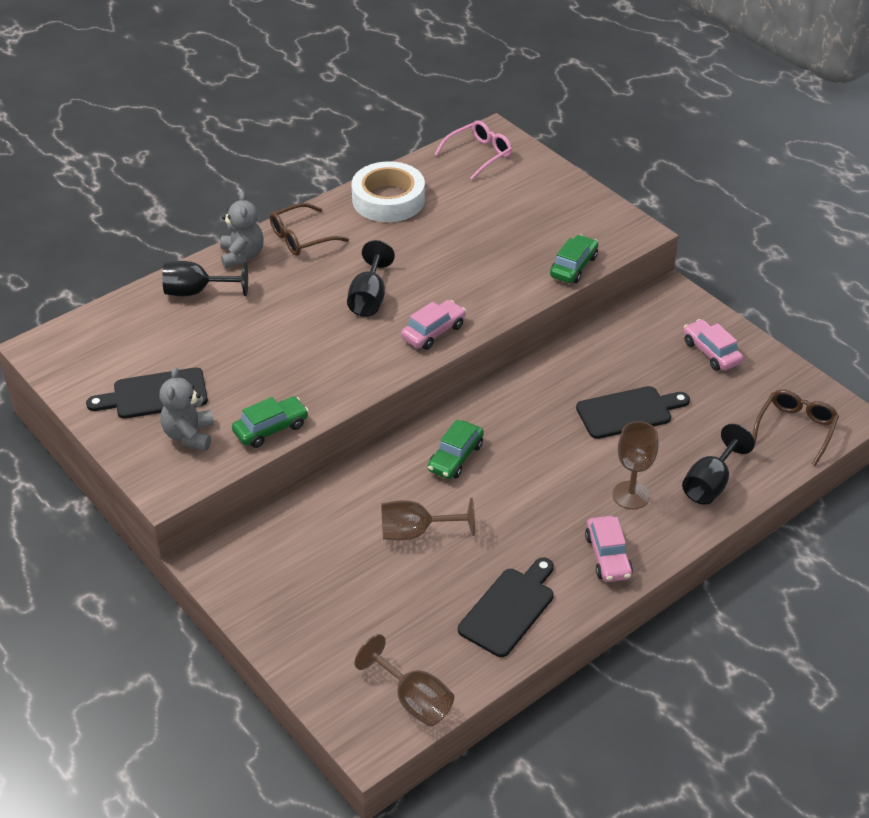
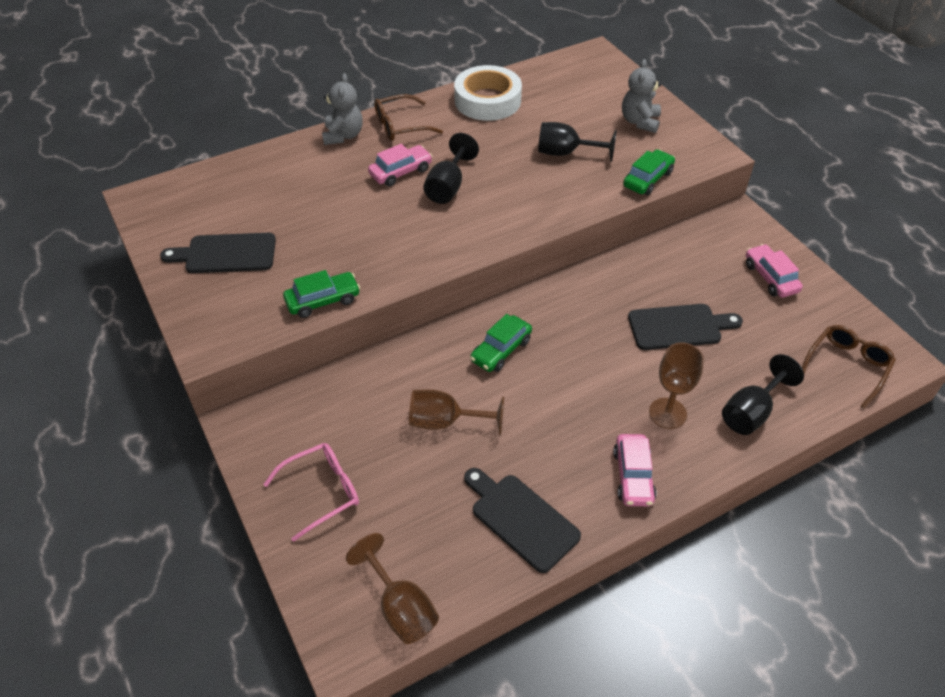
camera: 10 degrees right, 5 degrees up
(189, 435) = (245, 297): grey teddy bear -> grey teddy bear (640, 122)
(196, 292) = (293, 163): black goblet -> black goblet (565, 153)
(433, 332) = (500, 225): pink car -> pink car (400, 172)
(479, 154) = (579, 70): pink glasses -> pink glasses (322, 491)
(509, 608) = (521, 519): black cutting board -> black cutting board turned 90 degrees counterclockwise

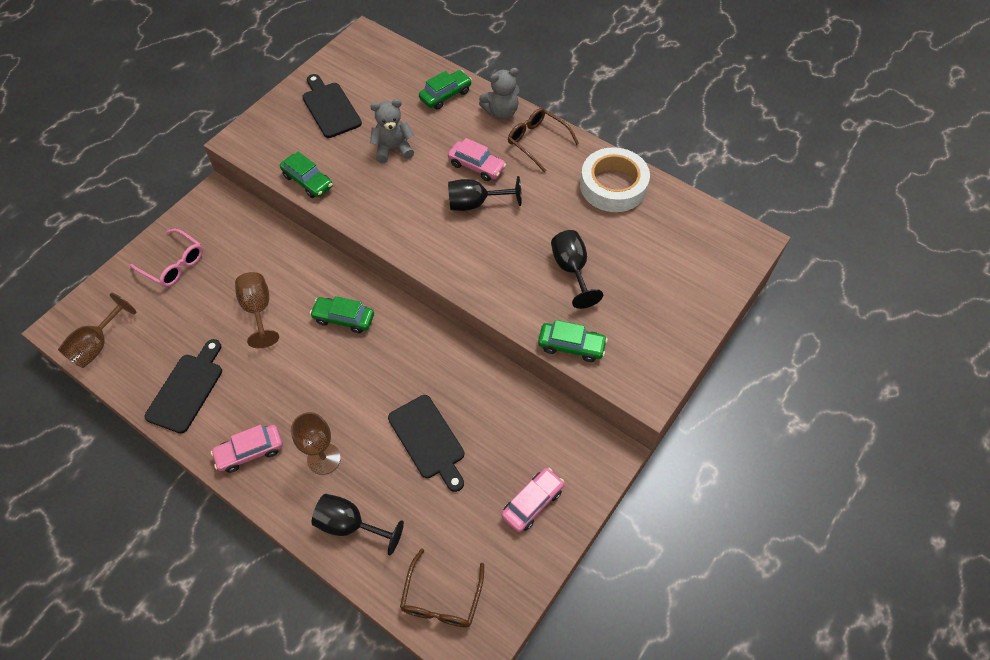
camera: 65 degrees right, 10 degrees up
(287, 164) = (445, 95): none -> green car
(640, 122) = (659, 313): grey teddy bear -> grey teddy bear (393, 149)
(847, 366) = (441, 599): brown glasses -> brown glasses turned 90 degrees clockwise

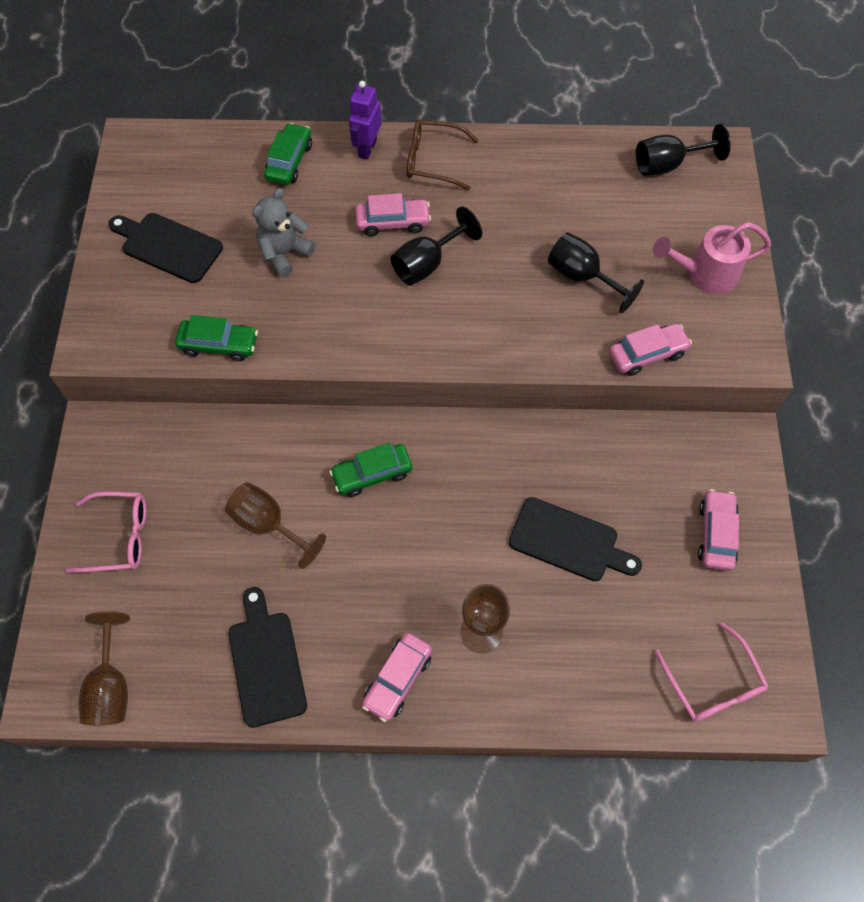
camera: 35 degrees left, 5 degrees up
(350, 525) = (566, 678): black goblet -> black goblet (667, 165)
(441, 599) = (712, 684): brown glasses -> pink glasses
(501, 112) = (367, 148): grey teddy bear -> purple robot
(571, 346) = (647, 354): green car -> pink car
(613, 185) = (548, 166): white tape -> none
(662, 317) = (704, 274): none -> pink watering can

